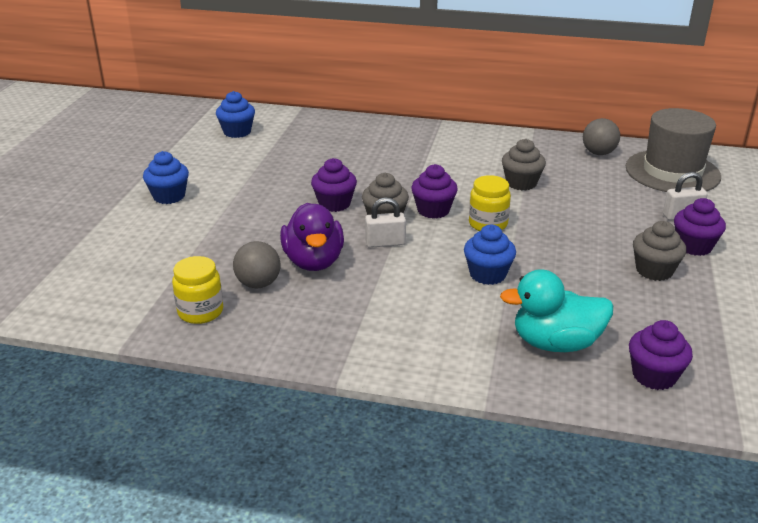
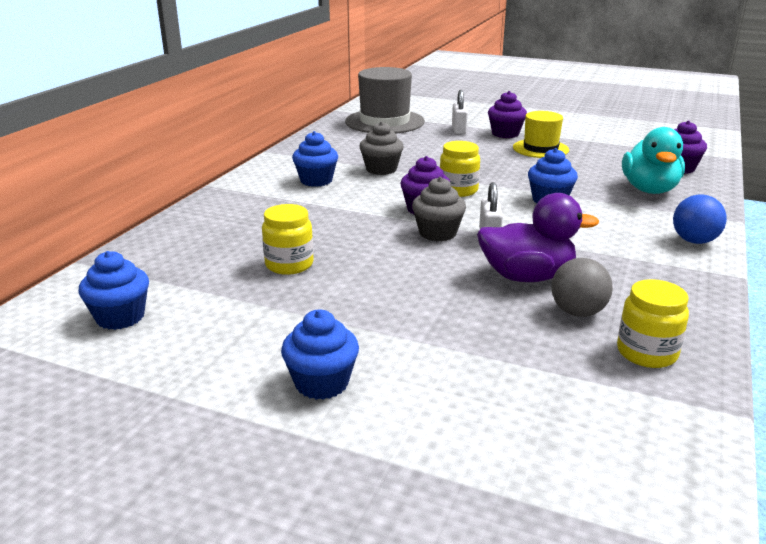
camera: 80 degrees left, 5 degrees down
(313, 168) = (289, 264): none -> yellow jar
(334, 204) = (393, 257): purple cupcake -> none
(415, 360) = (694, 241): none -> blue ball
(475, 158) = (316, 180): none -> blue cupcake
(598, 153) = (336, 137): grey ball -> none
(654, 270) = (540, 149): grey cupcake -> yellow hat

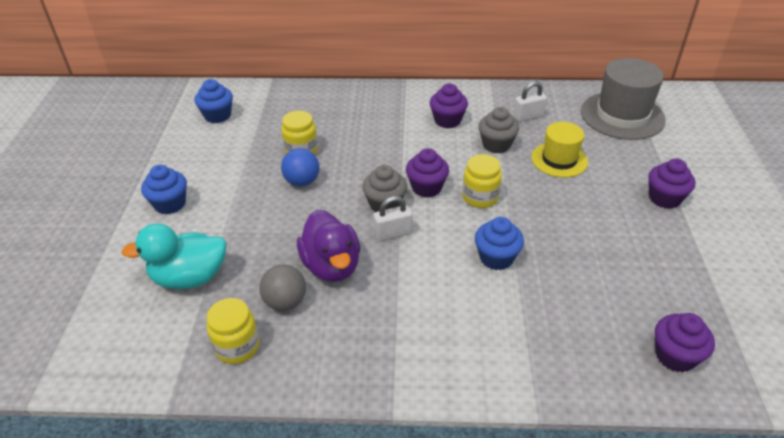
camera: 70 degrees right, 15 degrees up
(316, 180) = (447, 120): blue cupcake -> purple cupcake
(458, 130) = (644, 165): white padlock -> white padlock (528, 116)
(540, 149) = (639, 231): yellow hat -> yellow hat (559, 160)
(649, 190) = (579, 331): turquoise duck -> turquoise duck (190, 277)
(694, 241) = (459, 374): blue ball -> blue ball (302, 181)

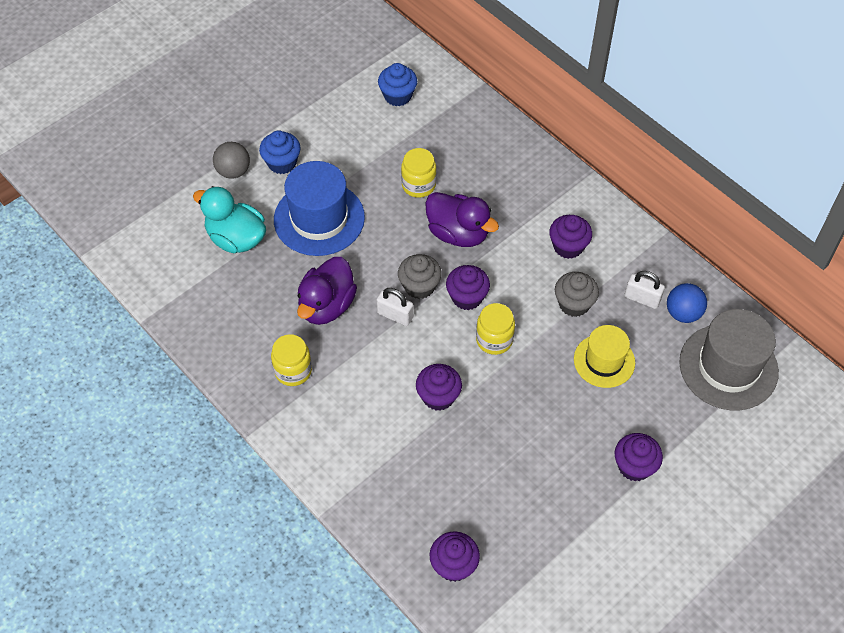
camera: 45 degrees right, 15 degrees up
(237, 347) = (213, 314): yellow jar -> yellow jar (293, 371)
(249, 217) = (319, 218): none -> blue hat
(285, 302) = (271, 307): grey ball -> grey ball (233, 171)
(302, 181) = (387, 216): blue ball -> blue ball (683, 313)
(368, 158) = (458, 233): none -> purple duck
(496, 258) = (438, 396): blue cupcake -> purple cupcake

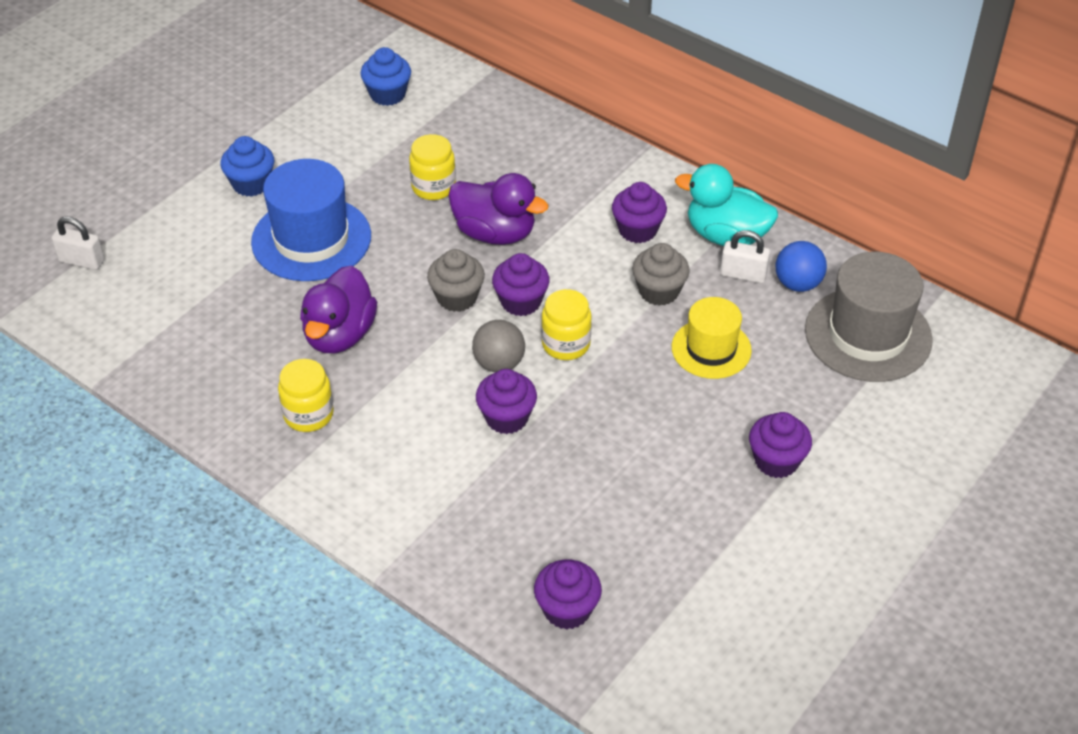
camera: 10 degrees left, 10 degrees down
(233, 171) = (188, 200): grey ball -> grey ball (499, 363)
(236, 238) = (205, 274): turquoise duck -> turquoise duck (726, 236)
(395, 315) = (431, 334): white padlock -> white padlock (82, 261)

